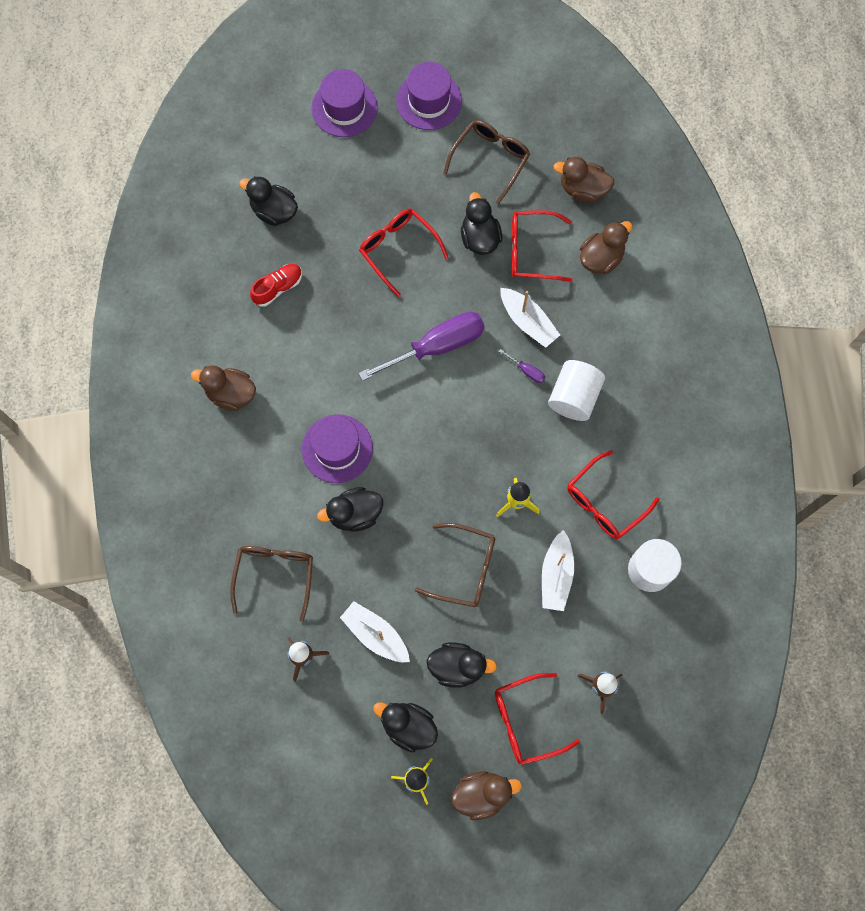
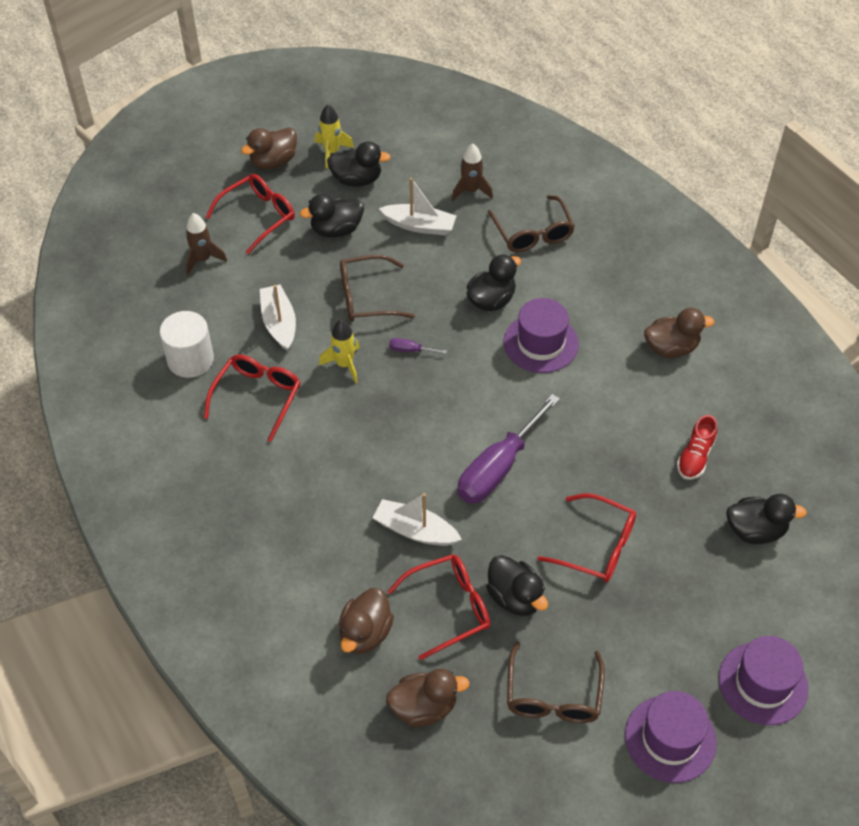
camera: 155 degrees right, 20 degrees down
(526, 371) = (392, 482): purple screwdriver -> purple screwdriver (410, 350)
(574, 397) = (330, 477): white cylinder -> none

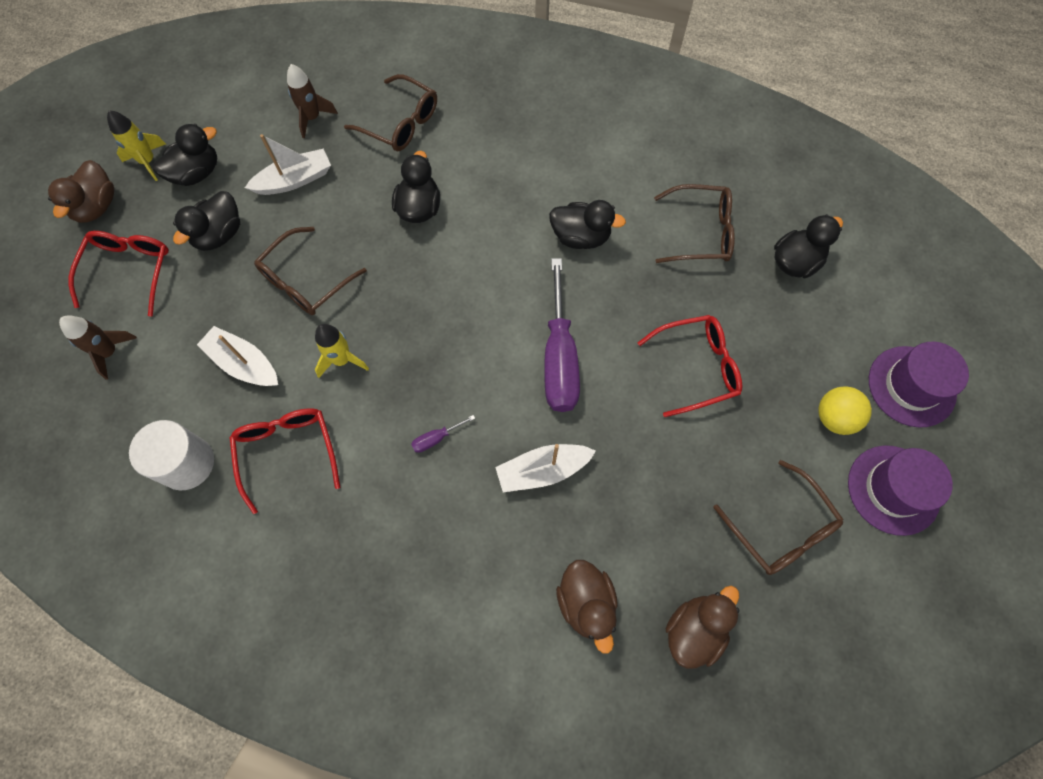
camera: 40 degrees left, 15 degrees up
(410, 350) = (389, 304): purple screwdriver -> purple screwdriver (436, 438)
(448, 608) = (632, 520): red glasses -> none
(515, 597) = (675, 465): black duck -> black duck (581, 237)
(541, 343) = (494, 218): purple hat -> none
(671, 348) = (600, 151): brown duck -> none
(673, 657) = (834, 418): none -> yellow ball
(695, 457) = (699, 232): red shoe -> brown glasses

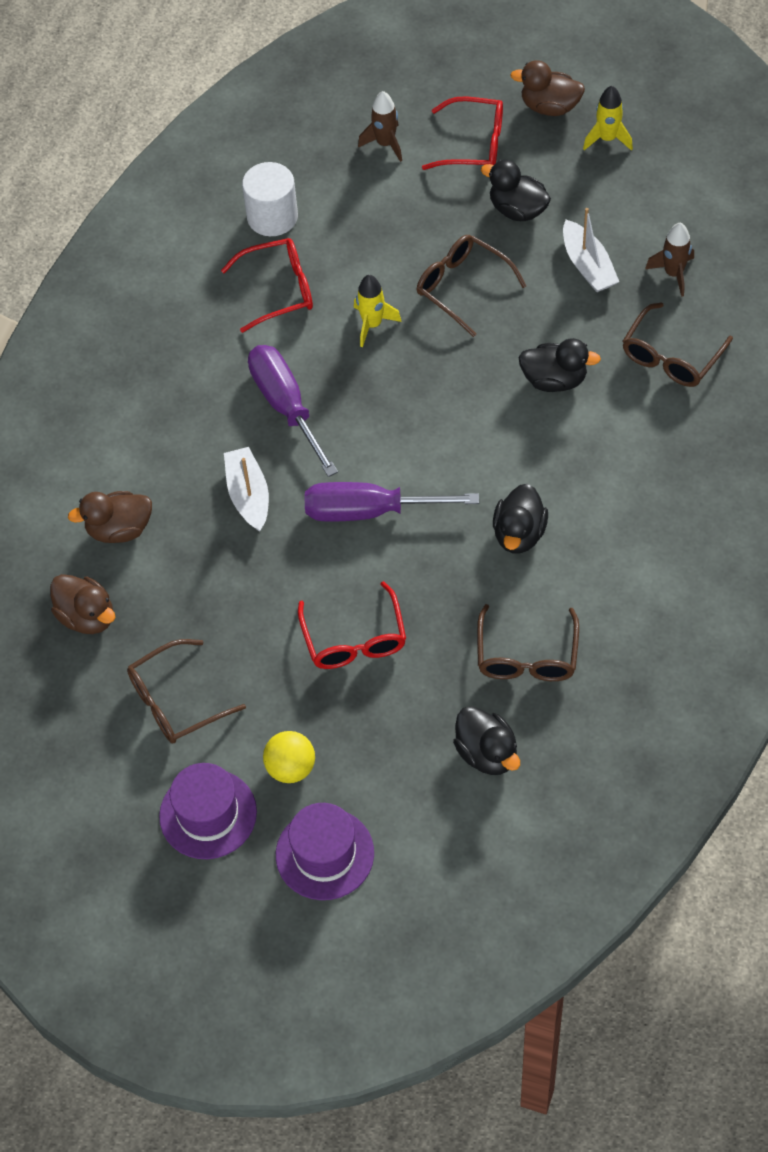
camera: 95 degrees right, 10 degrees down
(196, 173) = (594, 181): black duck -> none
(244, 363) = (370, 247): white boat -> none
(436, 438) = (286, 406): purple screwdriver -> purple screwdriver, size x2.49

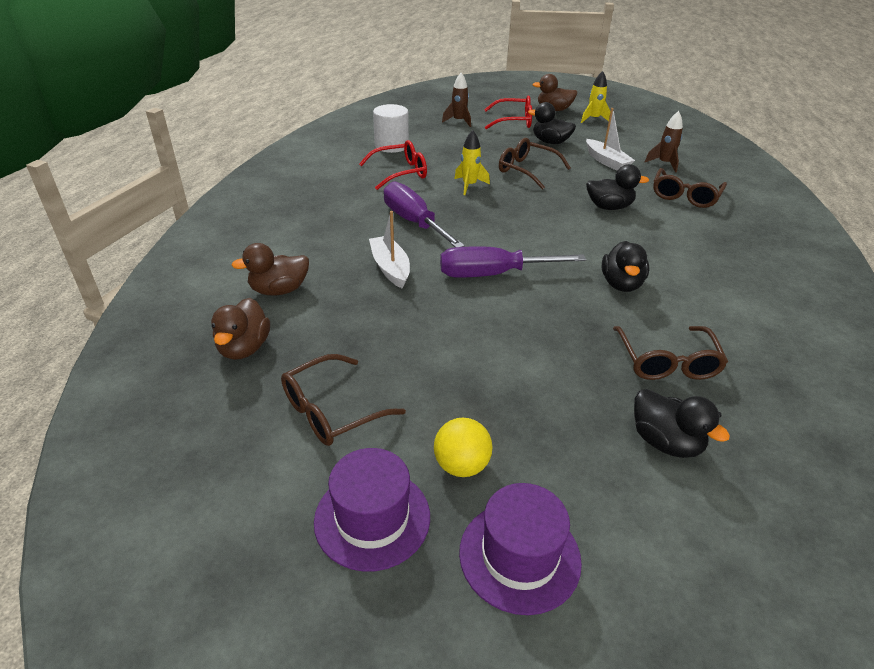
camera: 10 degrees left, 20 degrees down
(87, 616) = (244, 348): brown duck -> brown duck turned 60 degrees clockwise
(354, 638) = (501, 355): red glasses -> none

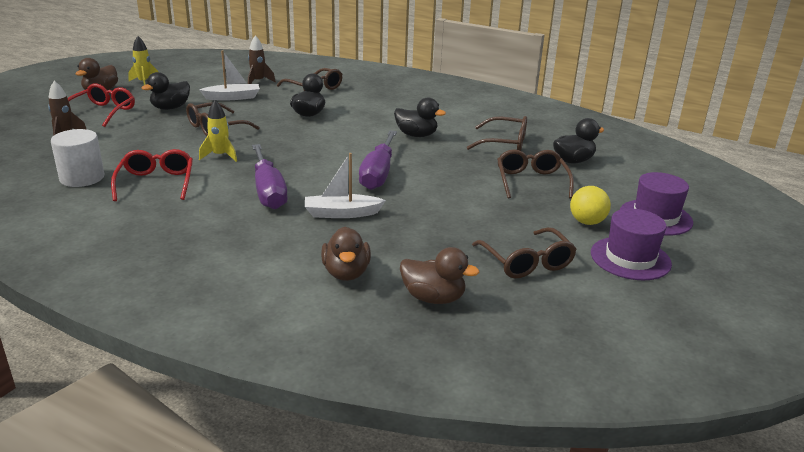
camera: 75 degrees left, 10 degrees down
(414, 222) = (268, 191): purple screwdriver -> purple screwdriver turned 90 degrees counterclockwise
(555, 399) = (531, 182): none -> brown glasses

